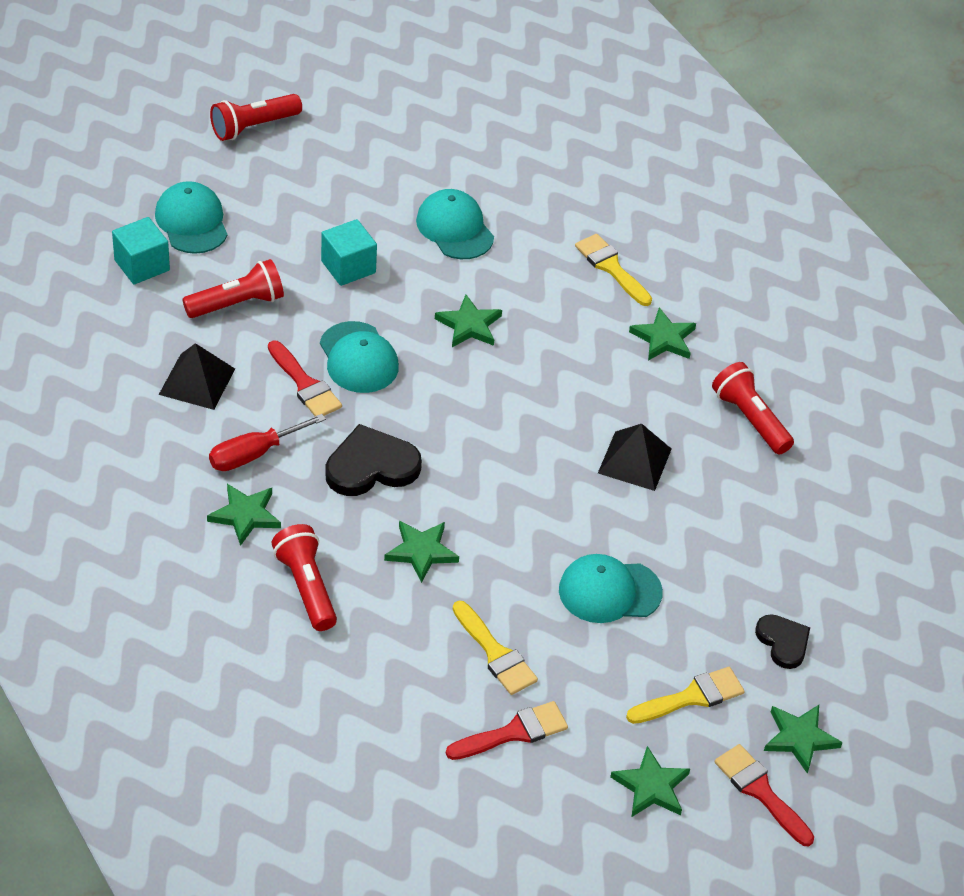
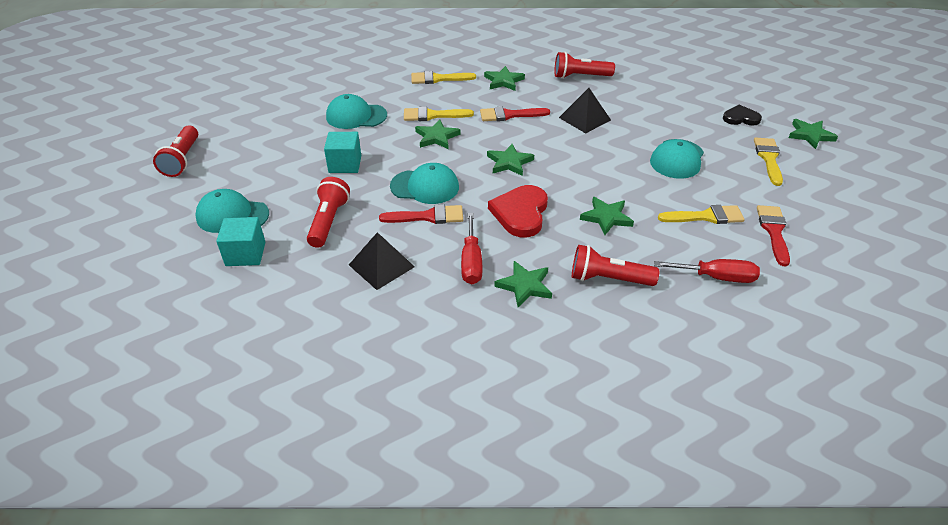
camera: 55 degrees left, 5 degrees down
(371, 466) = (520, 213): black heart -> red heart
(378, 690) = (716, 277): none -> red screwdriver
(516, 301) = (433, 115): none -> yellow brush
(651, 786) = (832, 194): green star -> green star (509, 162)
(760, 791) = (845, 159): red brush -> red brush (509, 115)

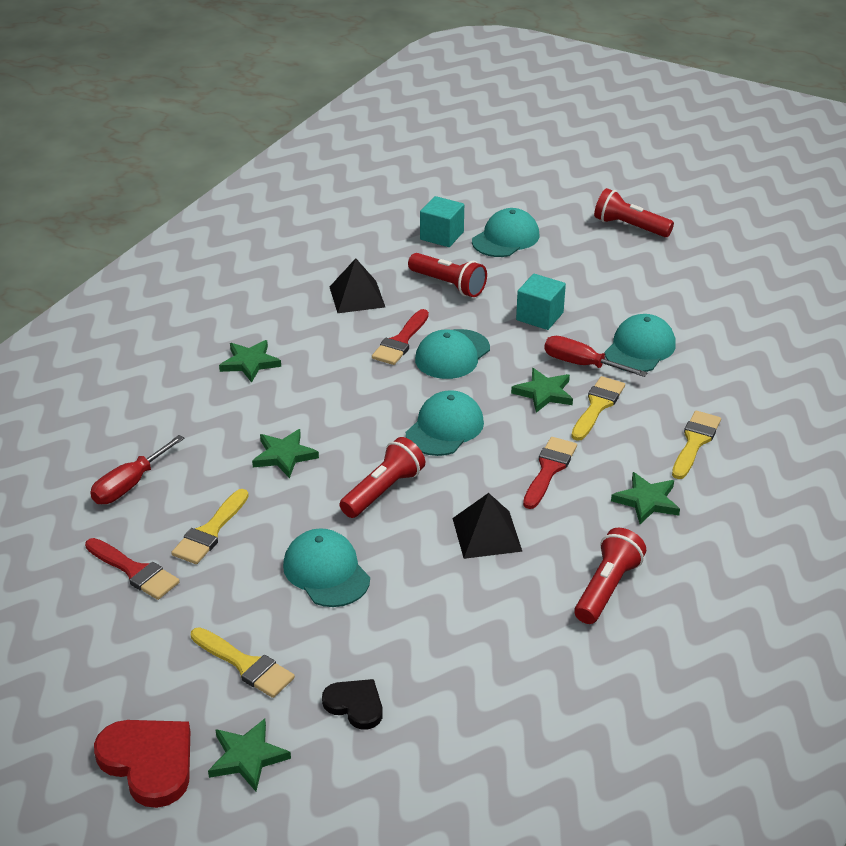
camera: 120 degrees right, 5 degrees down
(471, 262) = (311, 345): red screwdriver -> red screwdriver (581, 364)
(509, 162) = (444, 428): green star -> turquoise cap
(520, 213) = (349, 400): red heart -> red heart (148, 762)
(608, 279) = (204, 414): red flashlight -> red flashlight (383, 491)
(740, 118) = (355, 705): black heart -> black heart turned 90 degrees counterclockwise

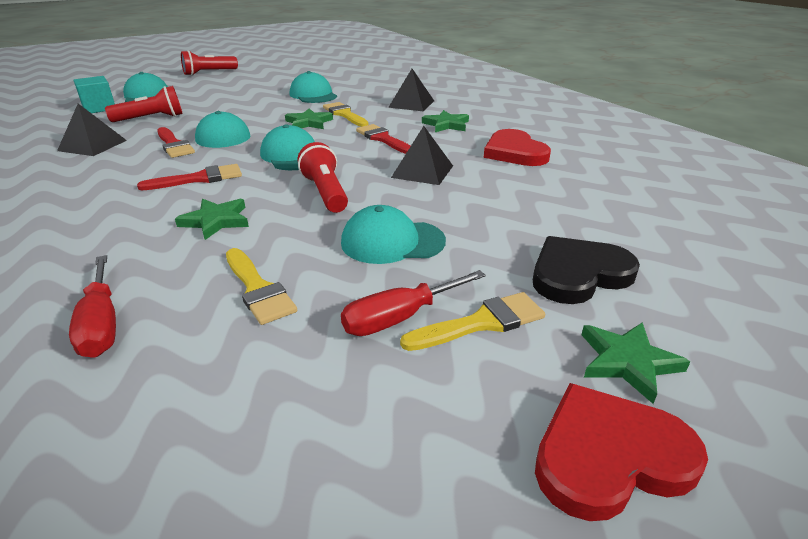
camera: 60 degrees left, 5 degrees down
(134, 571) = (250, 364): red brush -> red brush (199, 179)
(250, 363) = (68, 204): green star -> none
(355, 705) = (578, 274): black heart -> black heart, size x1.62
(539, 316) = (237, 106): turquoise cube -> none
(581, 364) = (301, 109): red screwdriver -> red screwdriver (399, 318)
(607, 588) = (514, 152): red flashlight -> red heart
(695, 442) = (411, 104): yellow brush -> black pyramid

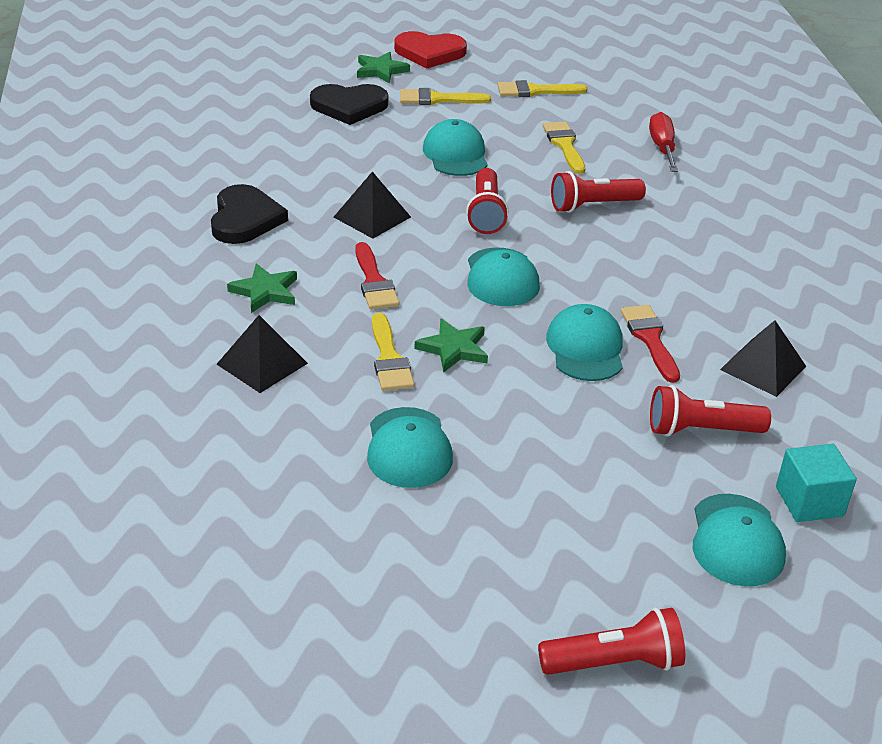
camera: 160 degrees left, 5 degrees up
(199, 179) = (611, 264): red brush -> none
(216, 221) = (593, 206): green star -> red flashlight
(333, 398) = (535, 91): none -> yellow brush
(392, 242) = (455, 154): turquoise cap -> turquoise cap turned 120 degrees counterclockwise
(399, 318) = (483, 111): red screwdriver -> none
(514, 152) = (245, 219): red heart -> black heart

